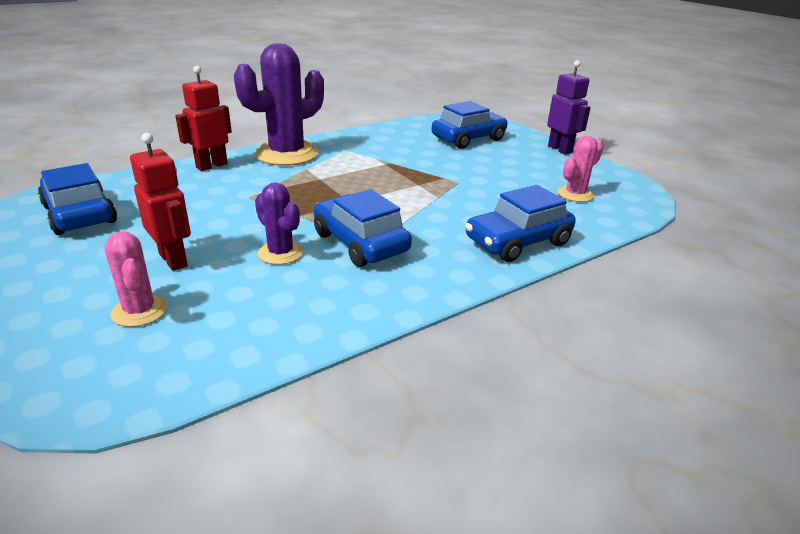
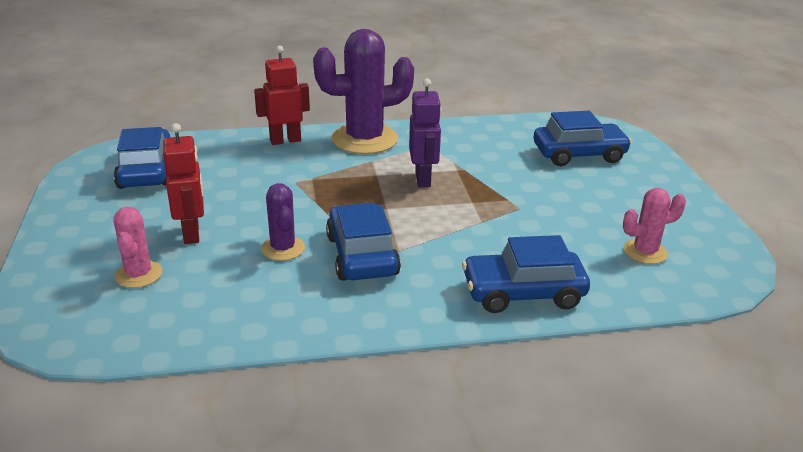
camera: 25 degrees right, 0 degrees up
(560, 149) = (683, 189): purple robot -> purple robot (423, 179)

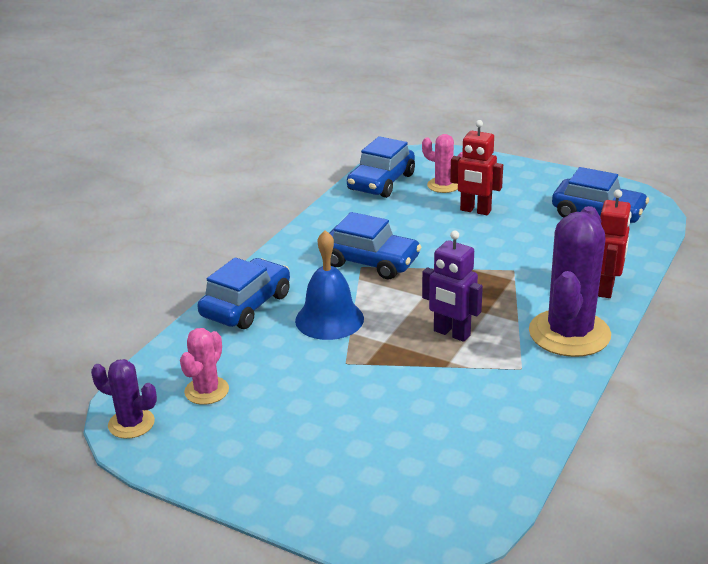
camera: 130 degrees right, 0 degrees up
(283, 248) = (416, 236): purple cactus -> purple cactus (131, 423)
(479, 238) = (329, 319): none -> blue bell
(579, 154) = (396, 464): blue car -> blue car (381, 182)

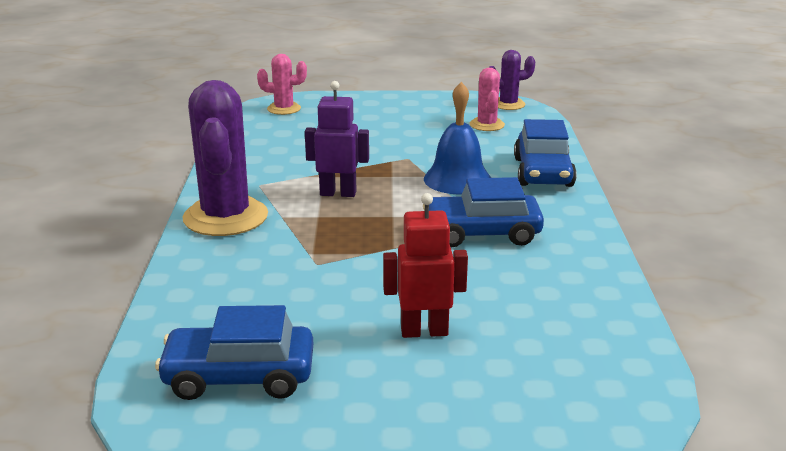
camera: 150 degrees right, 5 degrees down
(381, 182) = (606, 344): blue car -> none
(443, 185) = (511, 365): pink cactus -> pink cactus (284, 109)
(606, 289) = (198, 267): red robot -> none

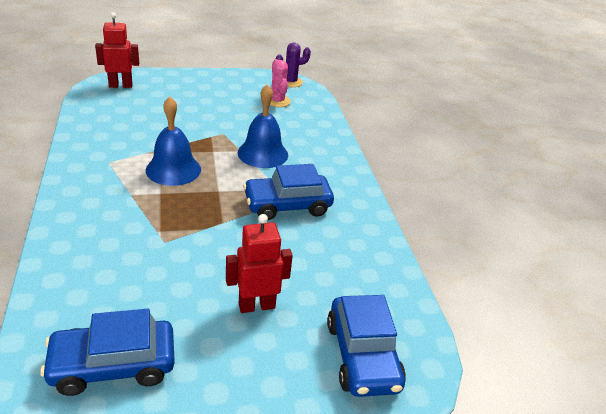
camera: 15 degrees left, 10 degrees up
(225, 217) = (84, 196): purple cactus -> none
(284, 109) = (120, 85): pink cactus -> red robot
(338, 193) = (173, 169): purple robot -> blue bell
(543, 172) = (324, 146): blue car -> blue car (362, 355)

